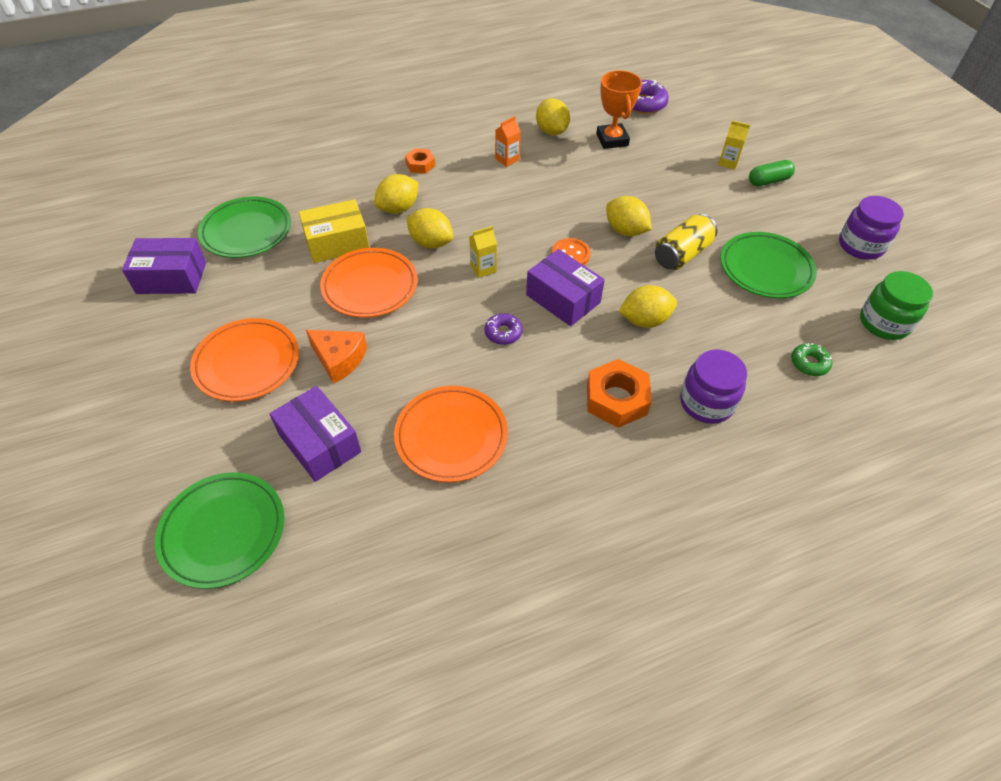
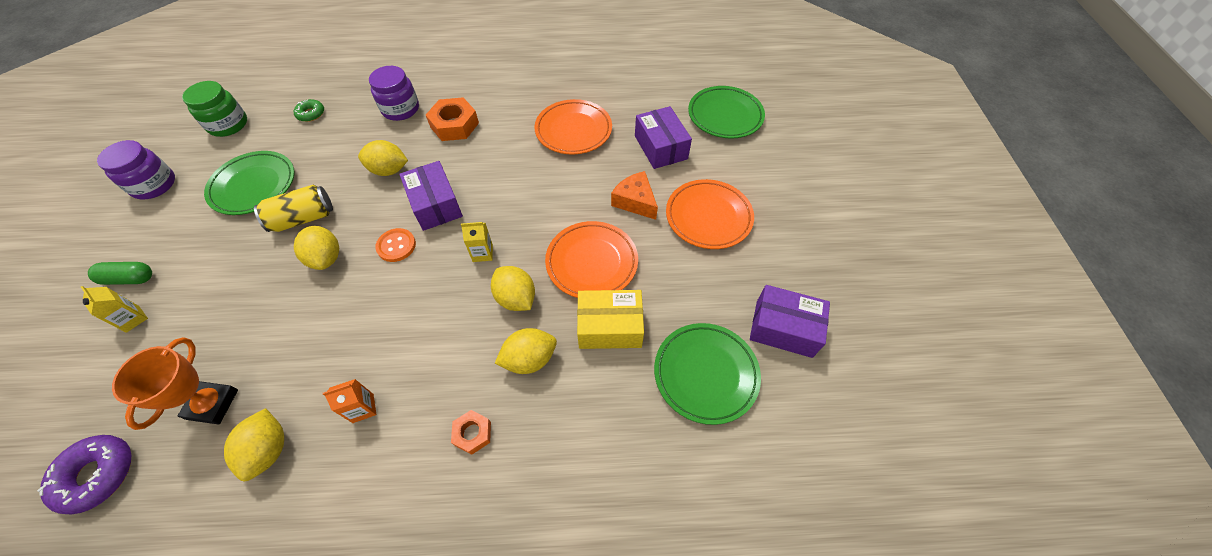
camera: 160 degrees left, 5 degrees up
(503, 333) = (500, 189): purple donut -> none

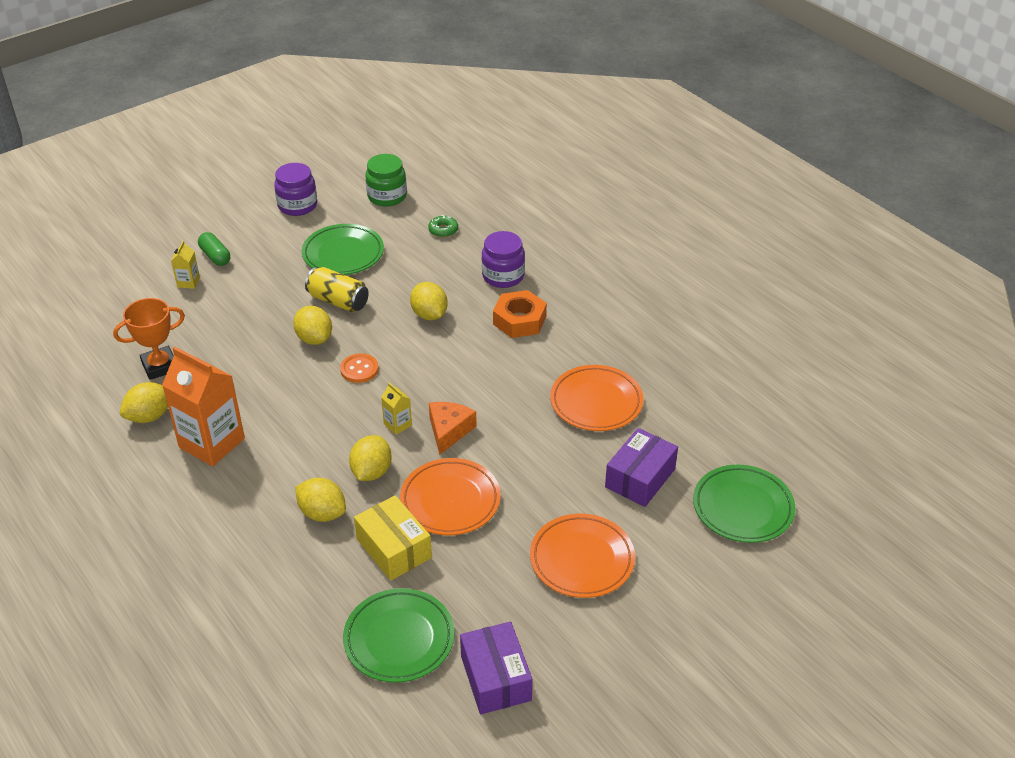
camera: 55 degrees right, 15 degrees down
(97, 475) = (81, 351): purple donut -> none
(326, 258) = (314, 338): yellow lemon -> yellow lemon turned 60 degrees counterclockwise
(363, 408) = (212, 443): orange carton -> orange carton, size x2.26
(435, 205) = (420, 365): purple box -> none
(472, 433) = (236, 516): orange nut -> none
(635, 201) = (549, 494): orange cheese -> orange cheese (449, 431)

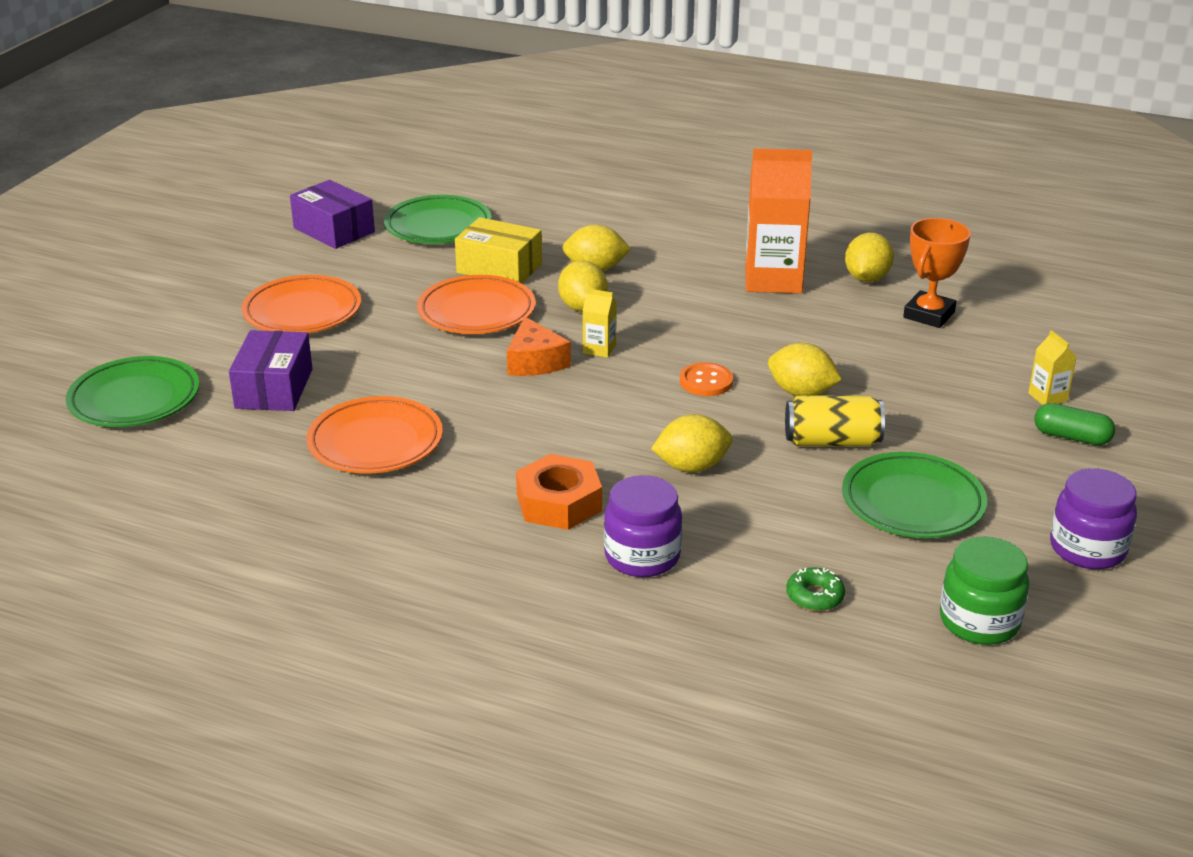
camera: 150 degrees right, 10 degrees down
(429, 315) = (691, 467): yellow lemon -> yellow lemon turned 45 degrees counterclockwise

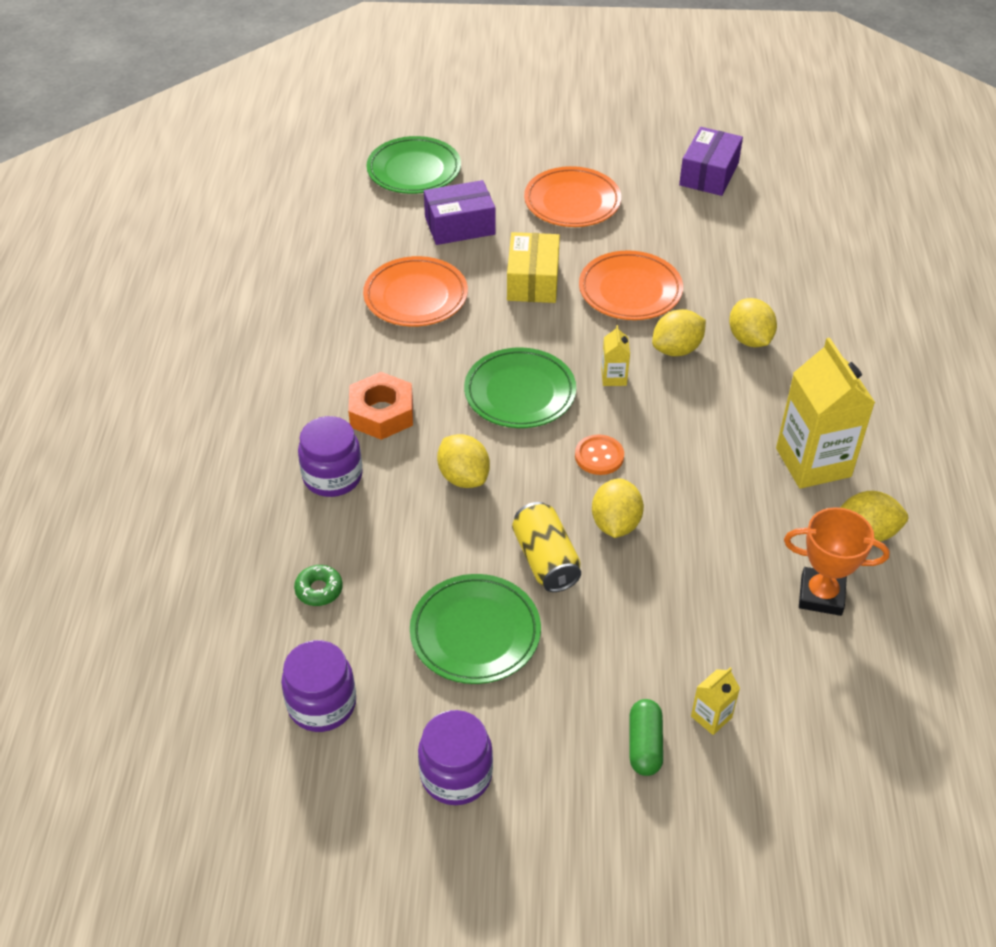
camera: 70 degrees right, 15 degrees up
(438, 226) = (758, 226): green plate -> green plate (520, 393)
(499, 268) = (710, 282): yellow box -> yellow box (533, 281)
(535, 361) = (572, 345): orange cheese -> none
(773, 279) = (813, 462): orange carton -> yellow carton
(979, 621) = (322, 704): green jar -> purple jar

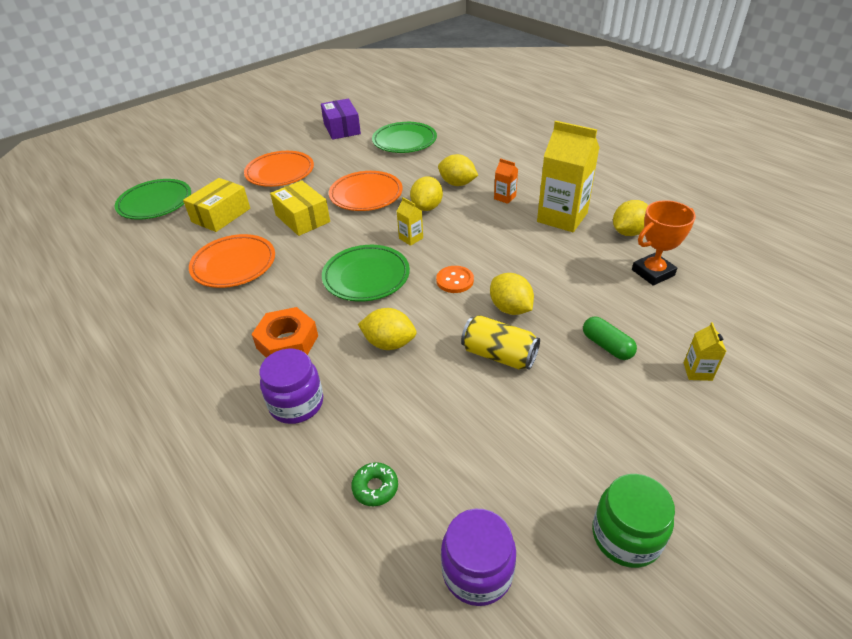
camera: 40 degrees left, 5 degrees down
(456, 775) = (626, 536): purple jar -> green jar
(460, 226) = (221, 215): purple box -> yellow box
(475, 633) = (515, 430): green plate -> green plate (404, 141)
(644, 745) = (692, 416): green capsule -> green capsule (607, 346)
(781, 393) = (505, 197): none -> orange carton

